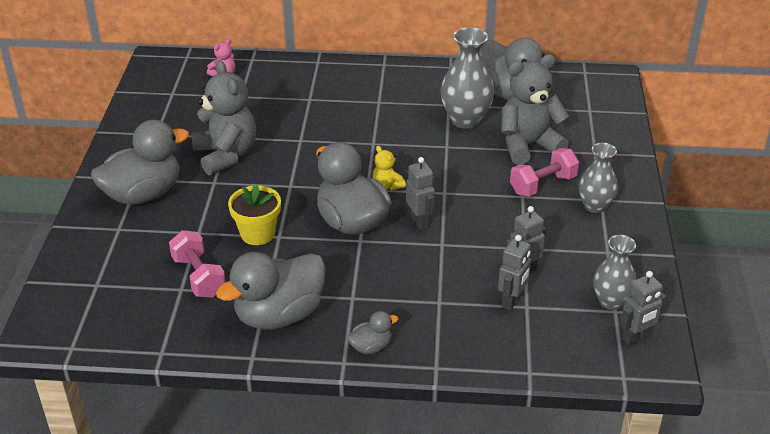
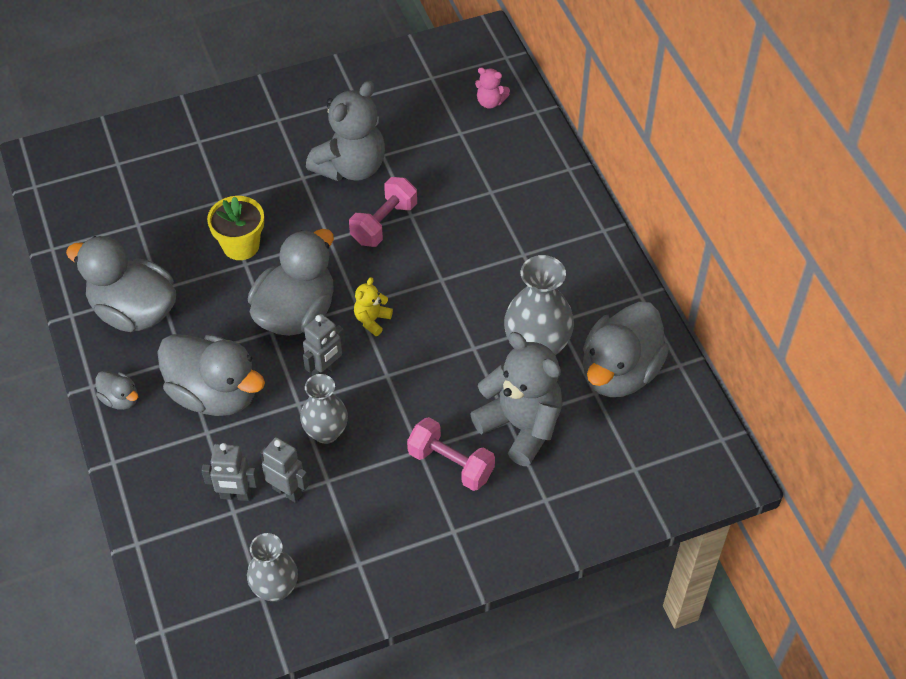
camera: 65 degrees right, 15 degrees up
(143, 194) = (257, 134): grey duck -> grey duck (215, 394)
(199, 277) = (159, 229): pink dumbbell -> pink dumbbell (384, 223)
(595, 206) = (437, 528): grey vase -> grey vase (326, 432)
(636, 338) = (226, 627): grey robot -> none

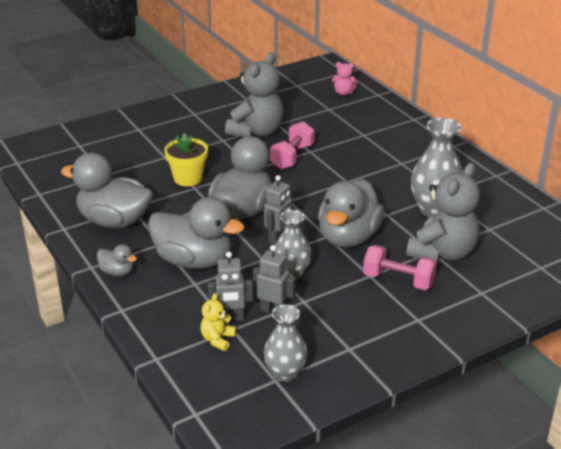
camera: 10 degrees left, 20 degrees down
(372, 320) = (303, 207): yellow teddy bear -> yellow teddy bear (218, 339)
(521, 426) = (442, 253): grey teddy bear -> grey teddy bear turned 90 degrees clockwise
(619, 372) = (502, 216): grey duck -> grey duck (348, 237)

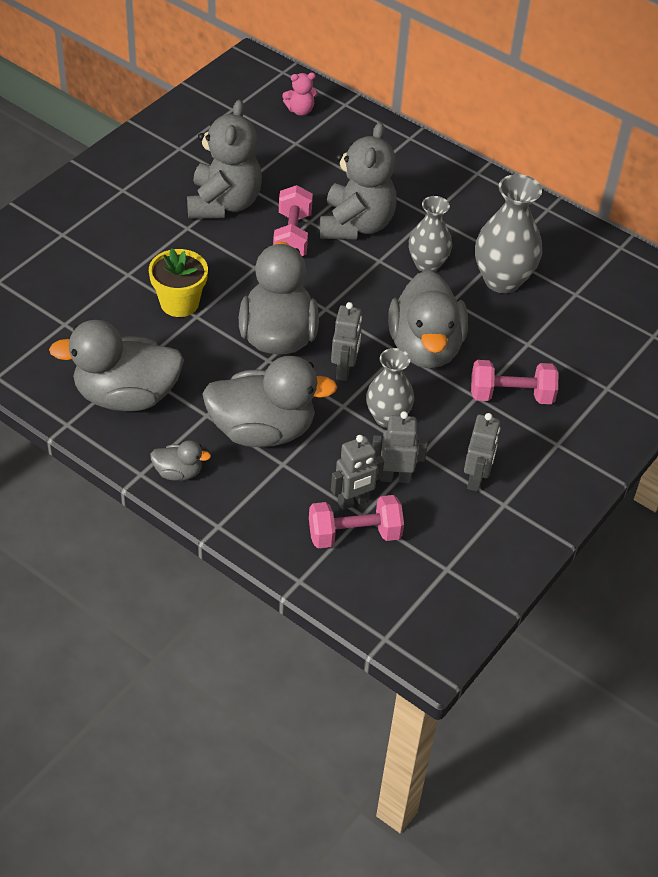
camera: 25 degrees left, 15 degrees up
(218, 339) = (354, 534): yellow teddy bear -> pink dumbbell
(285, 373) = (453, 557): grey vase -> grey vase (427, 264)
(336, 327) = (476, 479): none -> grey robot
(442, 253) = (541, 343): grey teddy bear -> grey teddy bear (356, 225)

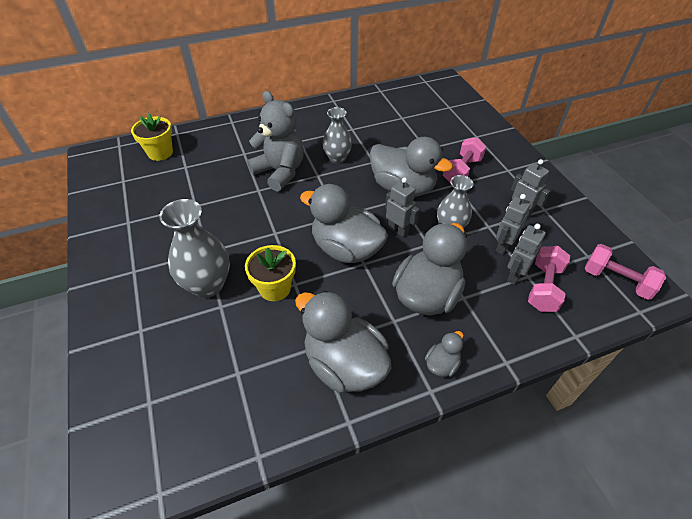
camera: 55 degrees left, 0 degrees up
(126, 396) = (344, 364): grey duck -> grey duck turned 105 degrees clockwise
(224, 203) = (203, 222): grey teddy bear -> none
(292, 236) = (263, 203): pink dumbbell -> pink dumbbell (616, 281)
(300, 110) = (160, 153): pink teddy bear -> yellow flower pot
(353, 501) = (514, 275): grey robot -> grey robot turned 150 degrees counterclockwise
(502, 280) = (372, 137): grey vase -> grey vase (208, 285)

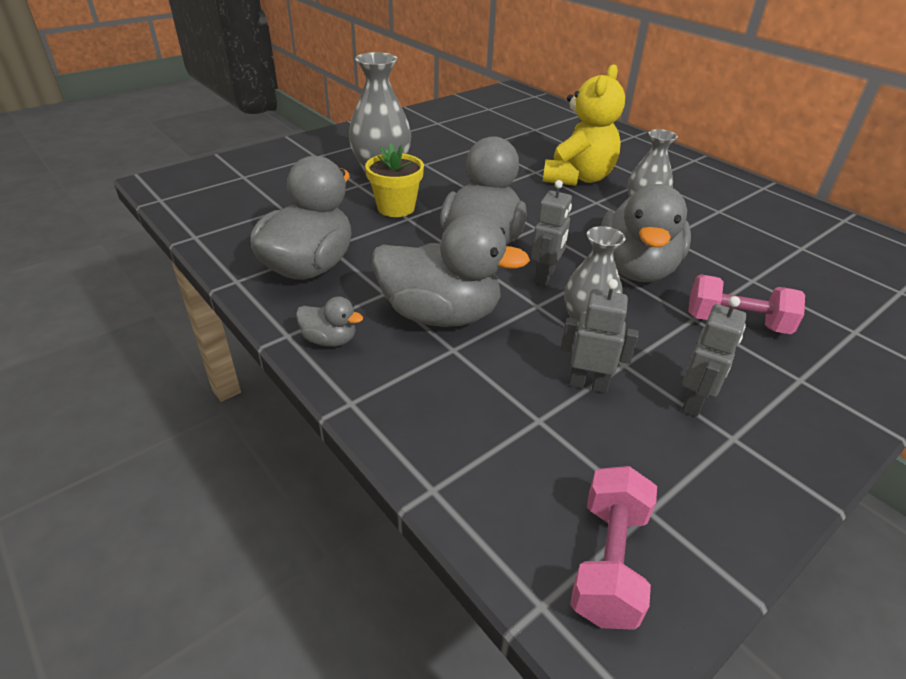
camera: 70 degrees right, 10 degrees down
(160, 153) = (543, 114): yellow flower pot -> none
(280, 172) = (578, 178): grey teddy bear -> yellow teddy bear
(514, 275) = (530, 402): grey robot -> none
(543, 287) = (523, 442): pink dumbbell -> none

